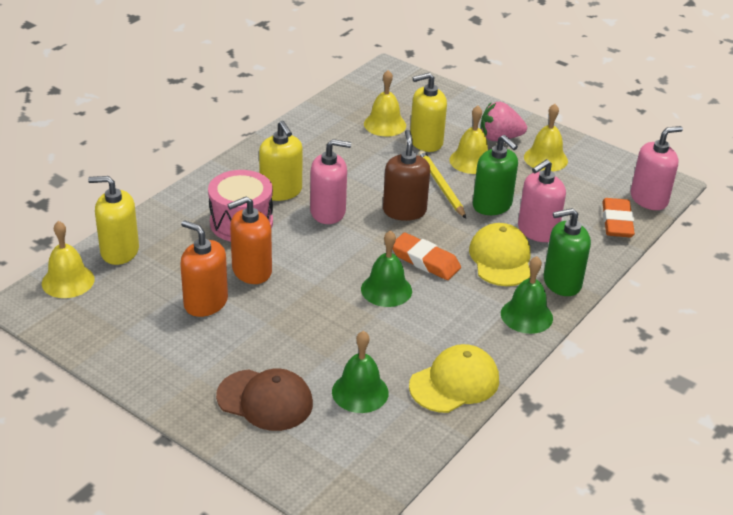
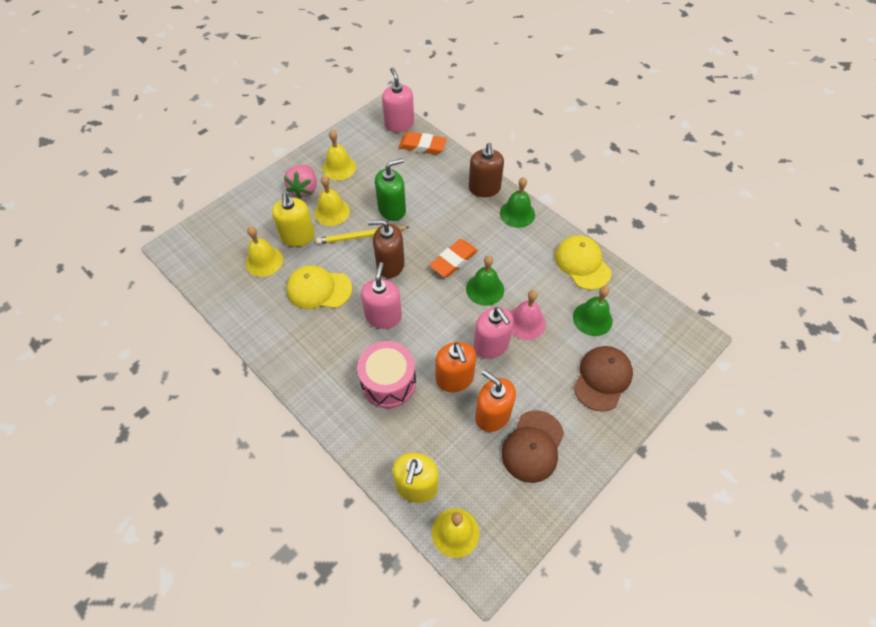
camera: 80 degrees left, 20 degrees up
(166, 336) = (533, 446): none -> brown cap
(205, 303) = (492, 415): orange soap dispenser -> orange soap dispenser turned 90 degrees clockwise
(281, 191) = (348, 348): yellow soap dispenser -> none
(341, 327) = (526, 322): none -> pink bell
(501, 259) = (456, 216): yellow cap -> yellow cap (319, 289)
(537, 231) = (426, 190): pink soap dispenser -> pink soap dispenser (491, 345)
(562, 282) = (484, 188): green soap dispenser -> brown soap dispenser

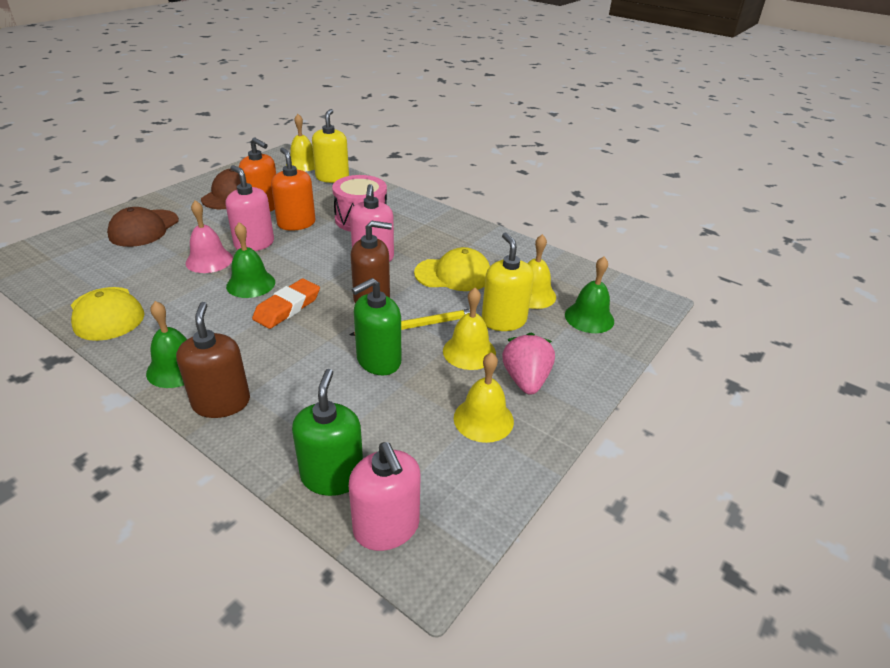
camera: 170 degrees right, 20 degrees down
(422, 146) = (332, 476): orange eraser -> green soap dispenser
(592, 318) = (127, 266): green bell -> green bell (589, 317)

